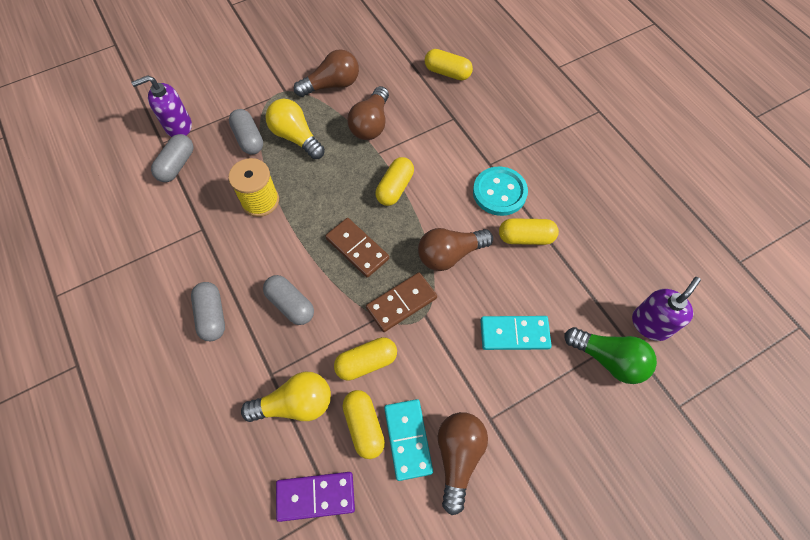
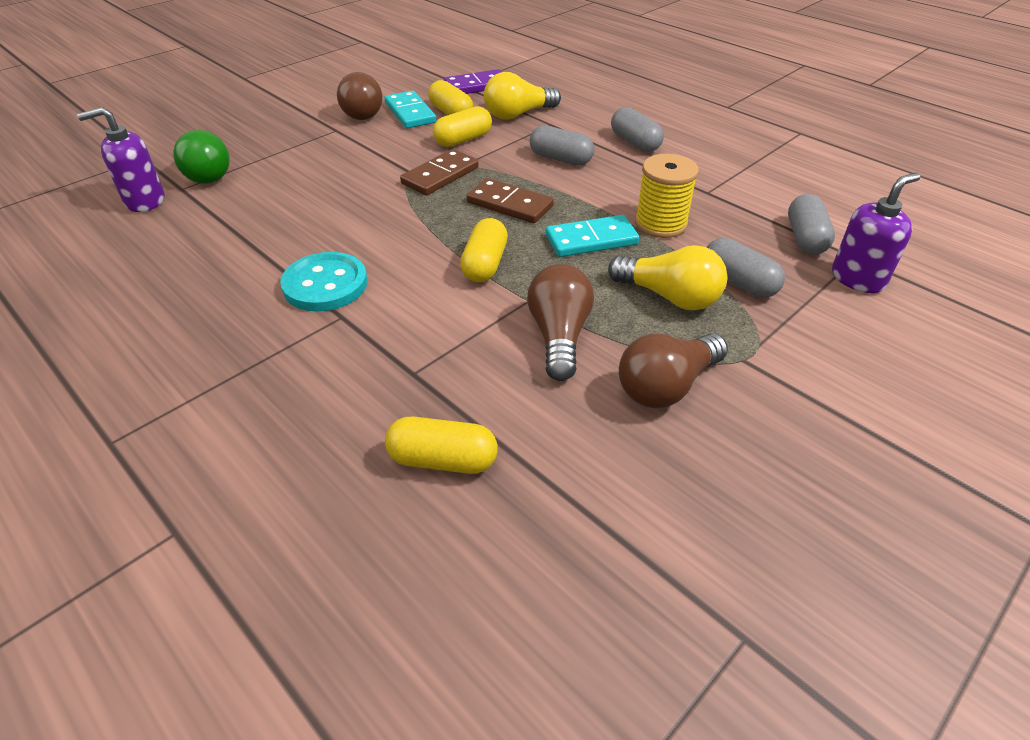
camera: 165 degrees right, 20 degrees down
(450, 254) = (391, 216): brown light bulb -> none
(514, 334) = (309, 174): turquoise domino -> turquoise domino (591, 240)
(525, 237) = (289, 245): yellow capsule -> none
(608, 359) = (206, 173): green light bulb -> green light bulb turned 135 degrees counterclockwise
(650, 324) = (144, 201): purple soap dispenser -> purple soap dispenser turned 45 degrees clockwise

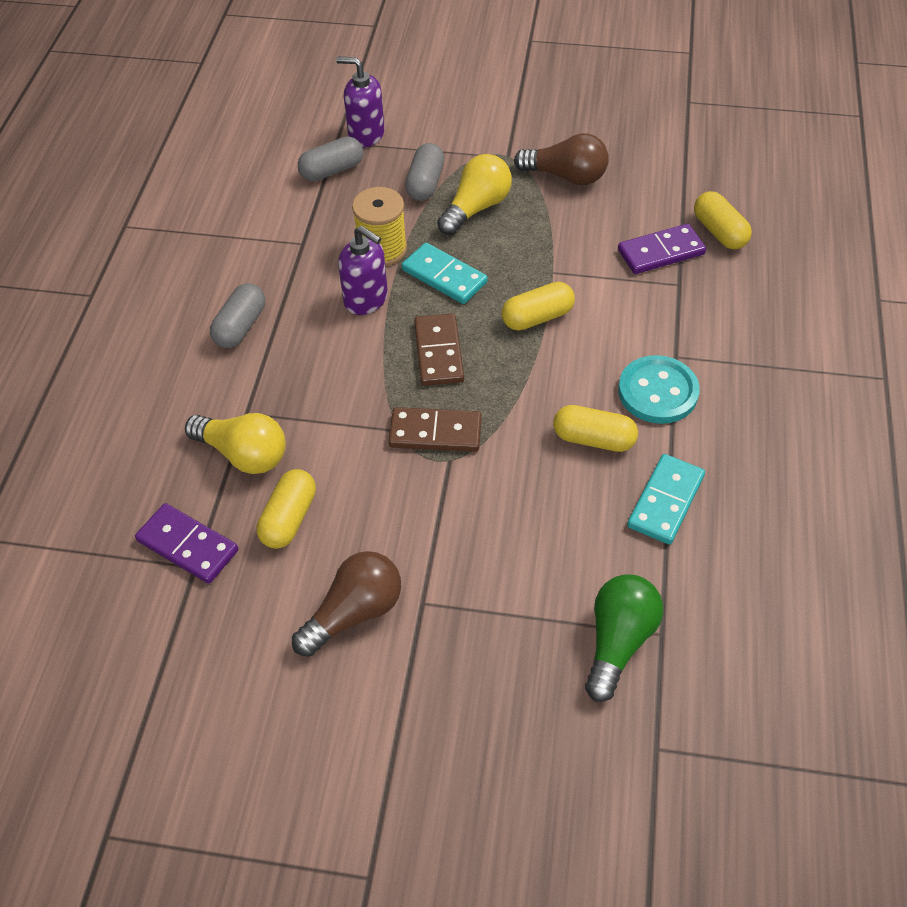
camera: 125 degrees left, 10 degrees up
(144, 201) = (710, 643): purple soap dispenser -> purple soap dispenser (366, 299)
(410, 113) = (320, 560): turquoise domino -> turquoise domino (666, 501)
(463, 140) = (346, 463): yellow capsule -> yellow capsule (593, 439)
(469, 388) = (661, 252): none -> purple domino
(559, 336) = (572, 238): brown light bulb -> none
(560, 159) = (322, 363): grey capsule -> none
(669, 296) = (476, 208): yellow light bulb -> yellow light bulb turned 45 degrees clockwise

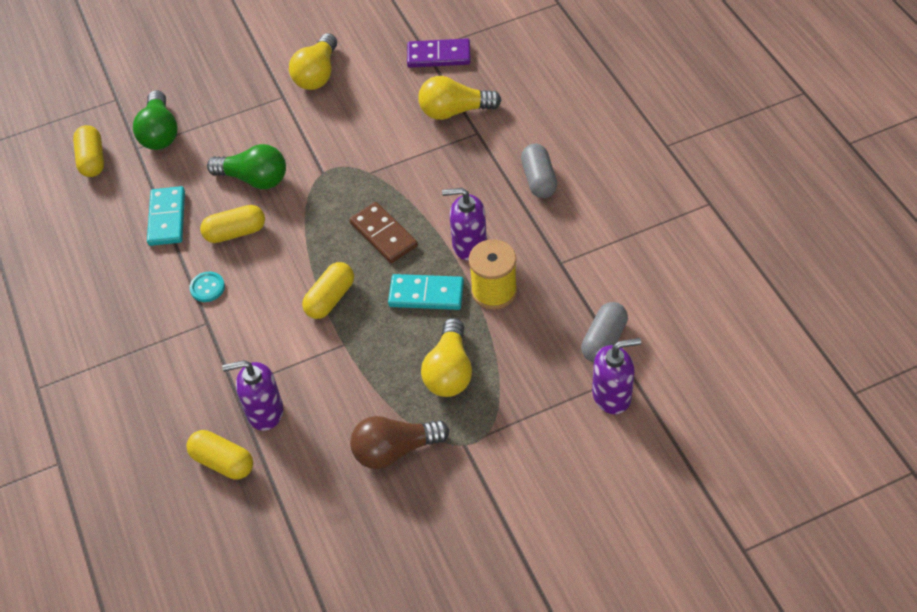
camera: 150 degrees right, 0 degrees up
(289, 518) = (394, 95): yellow capsule -> yellow capsule (92, 160)
(354, 612) = (317, 74): brown light bulb -> yellow light bulb
(425, 183) = (513, 372): grey capsule -> none
(435, 433) = (344, 183): brown domino -> none
(533, 496) = (254, 179): none -> green light bulb
(657, 392) = (207, 288): turquoise button -> turquoise button, size x0.54
(661, 252) = (264, 412): purple domino -> purple soap dispenser

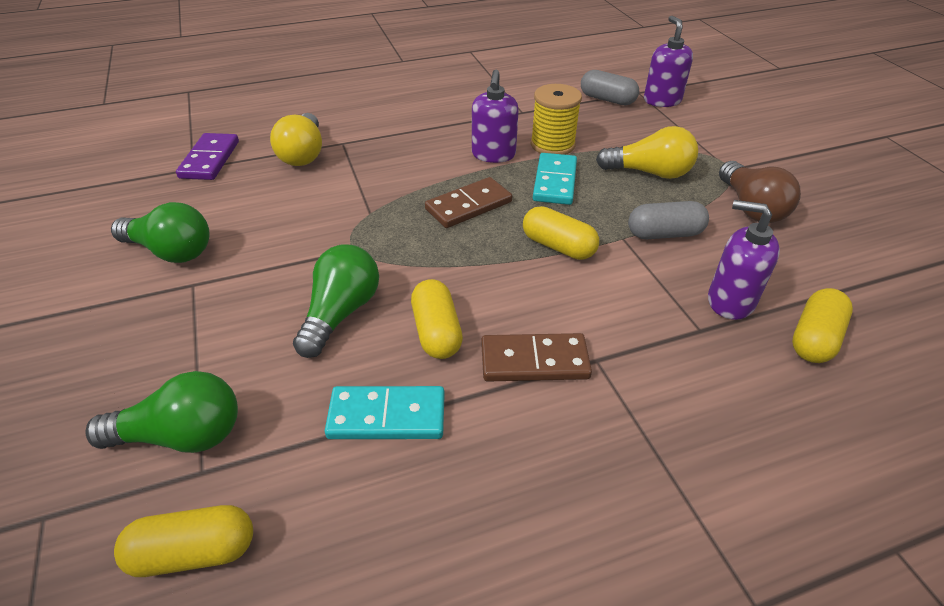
camera: 90 degrees left, 10 degrees down
(207, 288) = (534, 361): turquoise button -> brown domino
(264, 412) = (730, 301): purple soap dispenser -> purple soap dispenser turned 120 degrees clockwise
(317, 74) = (171, 251): yellow light bulb -> green light bulb
(539, 179) = (420, 115): grey capsule -> grey capsule (664, 234)

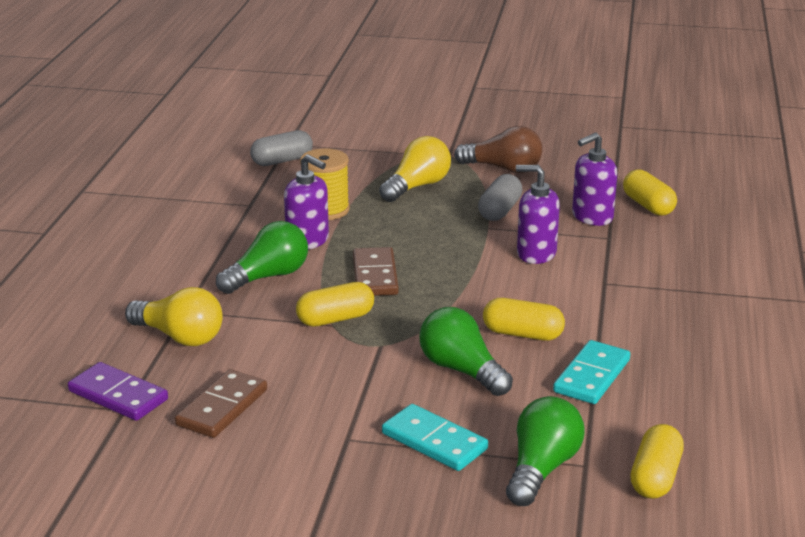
camera: 60 degrees left, 15 degrees down
(171, 251) = (278, 443): green light bulb -> green light bulb (268, 276)
(534, 361) = (586, 305): brown domino -> brown domino (222, 407)
(555, 182) = (384, 228): turquoise domino -> turquoise domino (434, 441)
(558, 246) = (471, 255): yellow capsule -> yellow capsule (335, 319)
(662, 100) = (316, 140): purple soap dispenser -> purple soap dispenser (536, 253)

